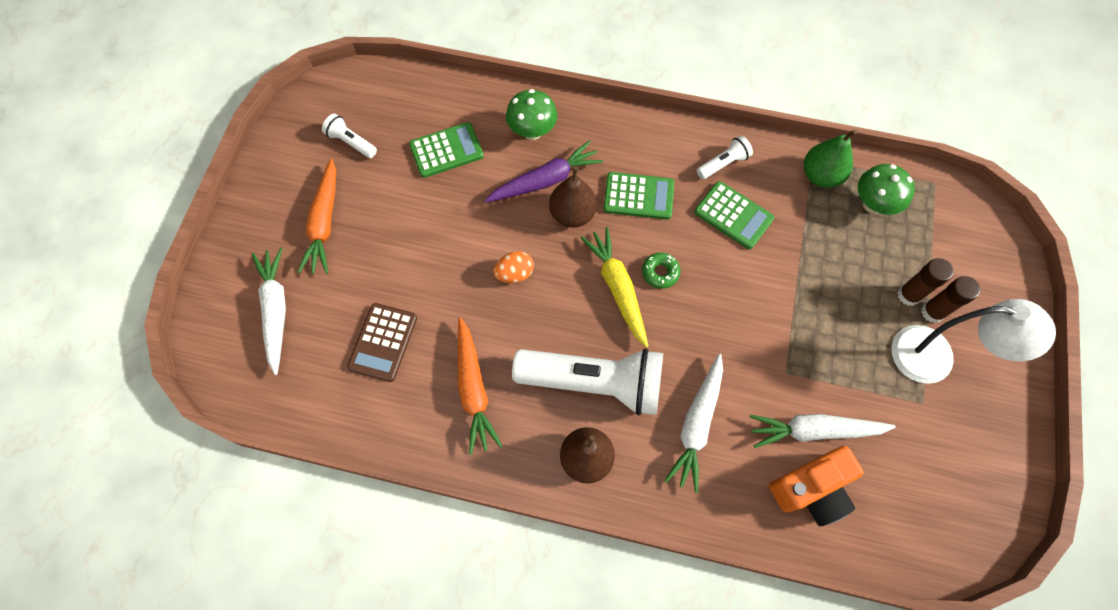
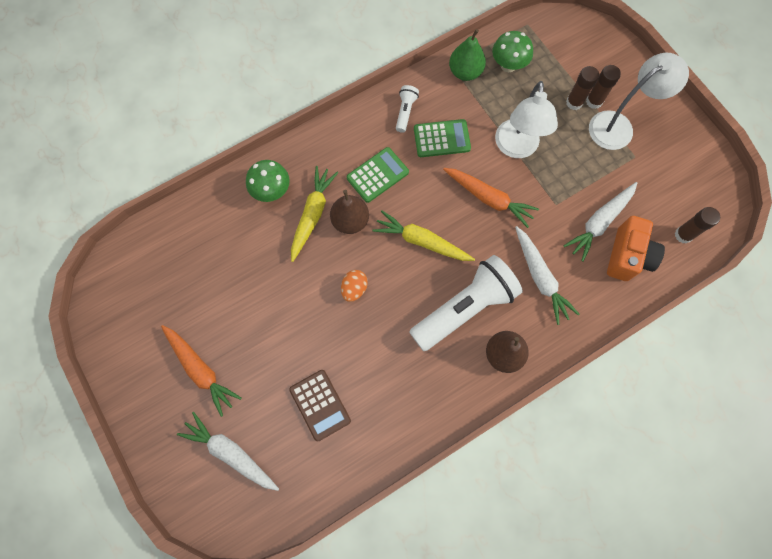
camera: 45 degrees left, 5 degrees up
(351, 142) = (160, 303): white flashlight -> none
(446, 150) = (230, 252): green calculator -> none
(473, 389) = (402, 378): orange carrot -> orange carrot (488, 198)
(545, 180) = (312, 215): purple carrot -> yellow carrot
(660, 272) = (435, 210): green donut -> none
(800, 286) = (516, 148): none -> white lamp
(897, 527) = (683, 235): none -> brown glue stick

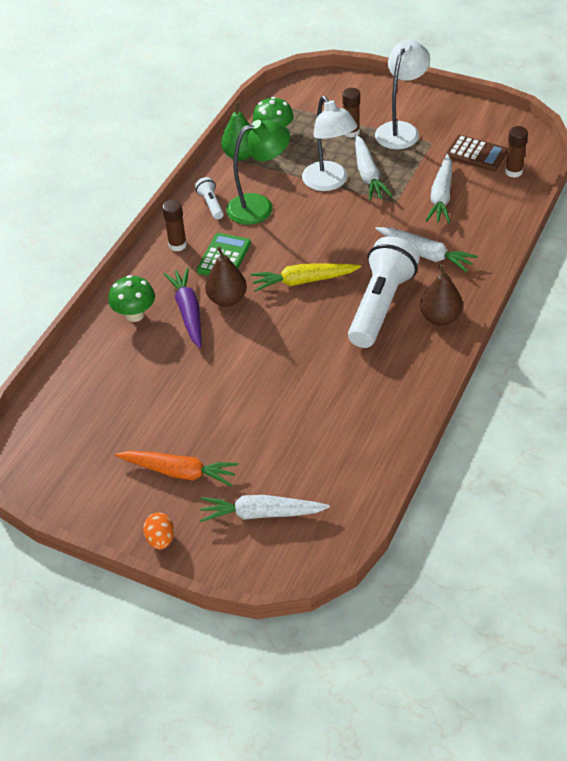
camera: 30 degrees left, 25 degrees down
(312, 215) = (188, 312): yellow carrot -> purple carrot
(320, 405) = (313, 436): brown calculator -> brown calculator (476, 154)
(354, 288) = (272, 342): orange egg -> orange egg (160, 539)
(441, 139) = (259, 207): green calculator -> green lamp
(488, 198) = (336, 225): orange carrot -> none
(554, 159) = (368, 174): none -> white carrot
(594, 101) = (367, 124): brown glue stick -> brown glue stick (177, 245)
(628, 256) = (483, 206): orange camera -> none

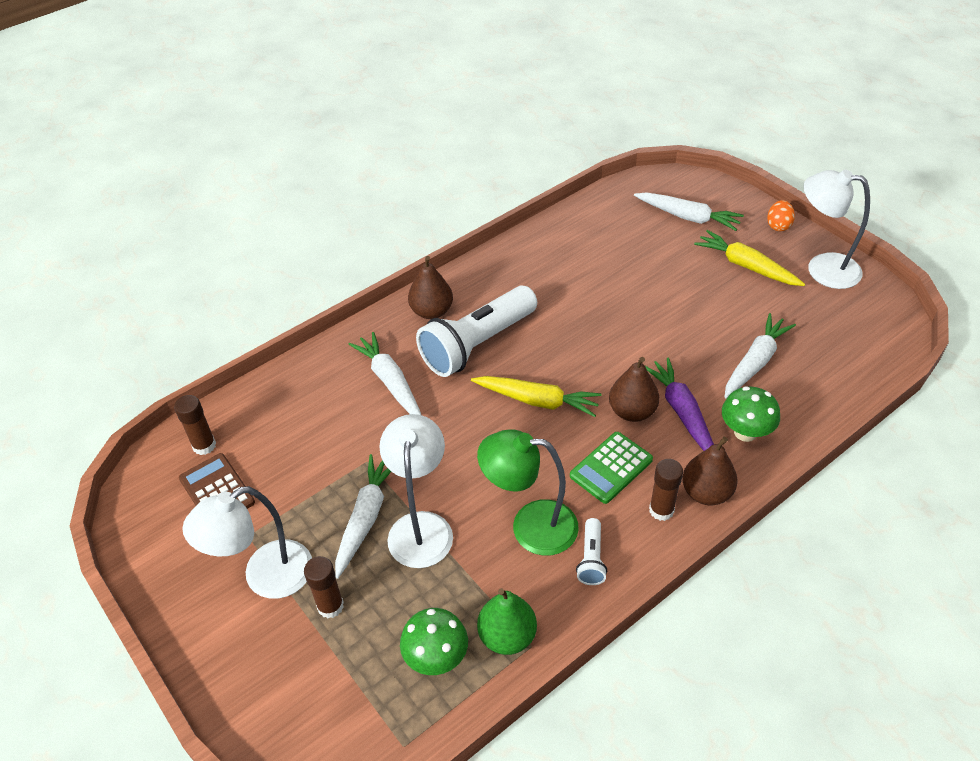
camera: 155 degrees left, 0 degrees up
(102, 498) = (822, 268): none -> white lamp
(150, 265) = (706, 493): none -> brown pear
(179, 472) = (746, 266): orange carrot -> yellow carrot
(188, 312) = (682, 412): purple carrot -> purple carrot turned 150 degrees clockwise
(441, 196) = (311, 447): white carrot -> white carrot (755, 362)

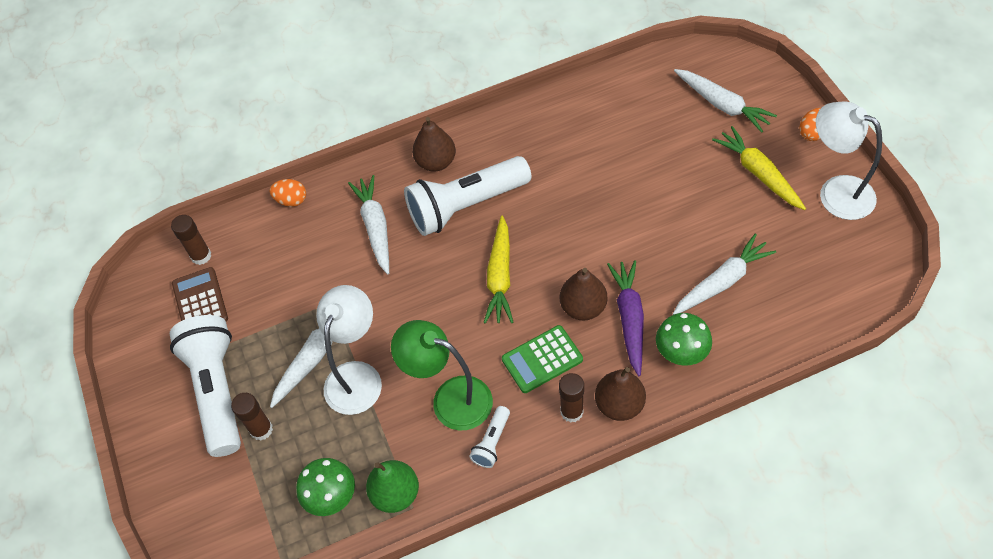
camera: 20 degrees right, 10 degrees up
(265, 577) = (217, 391): white lamp -> white flashlight
(290, 373) = (291, 200): none -> orange egg
(537, 401) = (500, 276): yellow carrot -> yellow carrot turned 60 degrees clockwise

